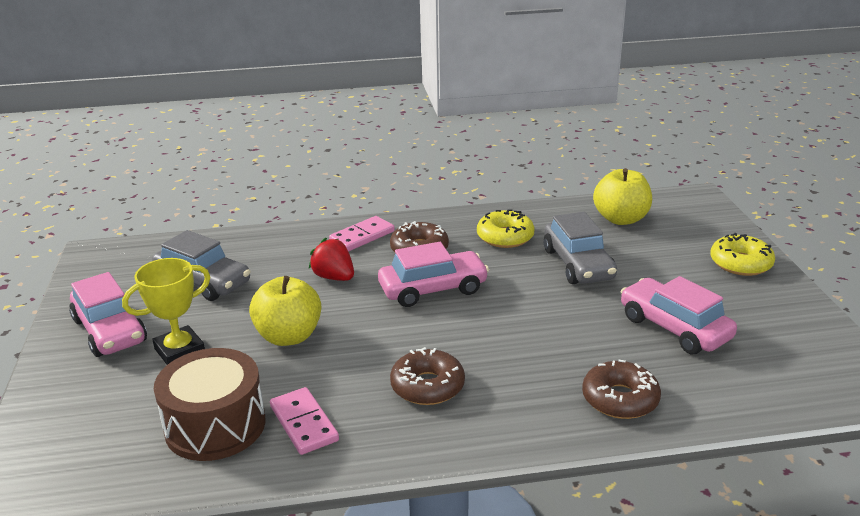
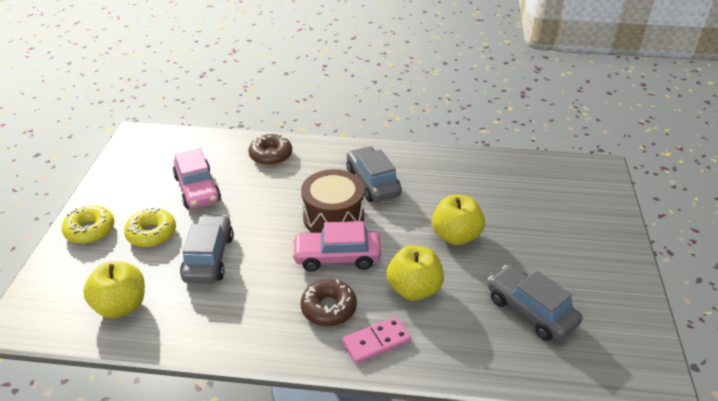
camera: 165 degrees left, 10 degrees up
(110, 331) = (595, 270): pink car -> none
(180, 351) = (534, 240): yellow trophy -> none
(215, 425) = (500, 184): brown drum -> brown drum (333, 217)
(303, 423) = (449, 175): pink domino -> none
(334, 277) = (414, 289): red strawberry -> yellow apple
(427, 386) = (373, 182): brown donut -> grey car
(505, 237) = (243, 306): yellow donut -> yellow donut (152, 233)

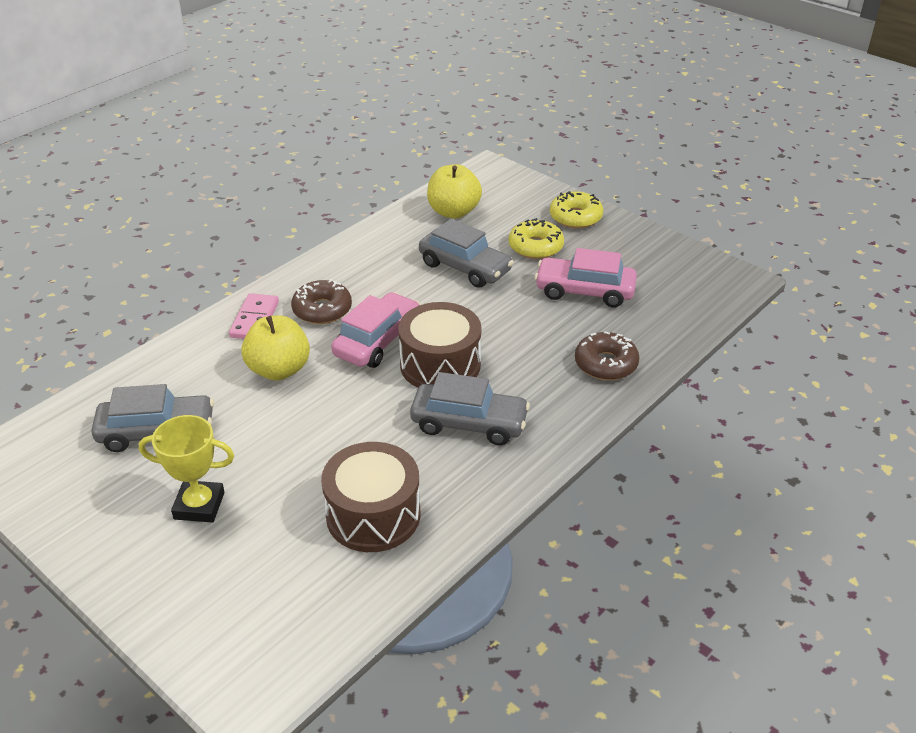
camera: 125 degrees right, 0 degrees up
(456, 236) = (308, 441): yellow apple -> none
(473, 184) = (373, 515): none -> brown drum
(548, 250) = (199, 505): none -> yellow trophy

